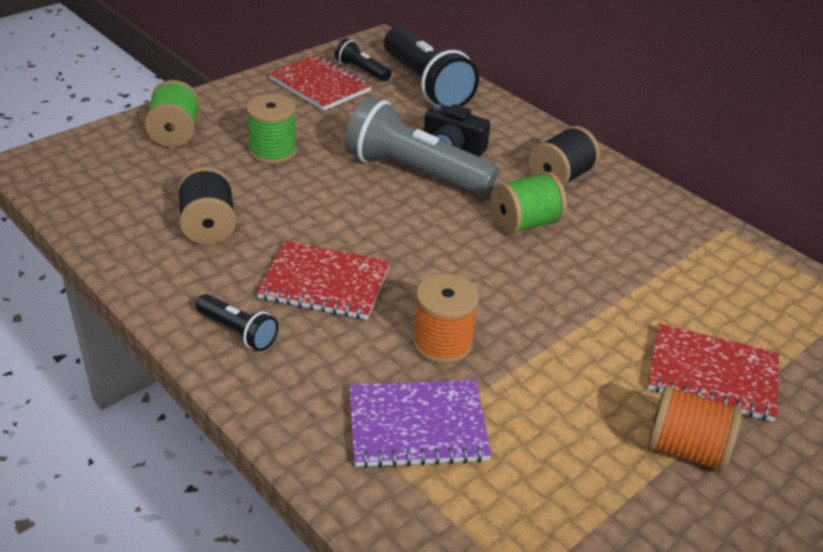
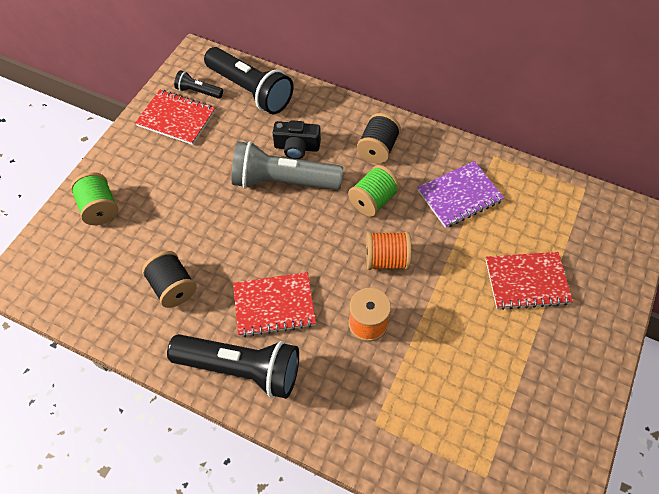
camera: 20 degrees left, 20 degrees up
(238, 332) = (241, 369): black flashlight -> black flashlight, size x2.09
(273, 151) = (178, 199): green spool -> none
(417, 426) = (382, 394): purple notebook -> purple notebook (459, 195)
(685, 450) = (532, 344): orange spool -> orange spool (386, 259)

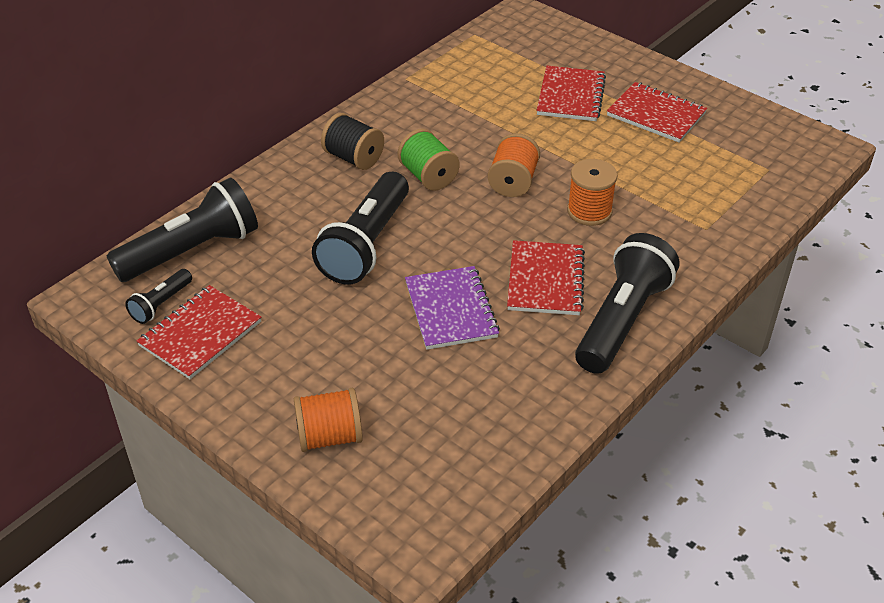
camera: 75 degrees left, 15 degrees down
(99, 208) = (329, 436): green spool -> orange spool
(173, 287) = (492, 368): black spool -> none
(283, 181) = (366, 244): grey flashlight -> black flashlight
(297, 147) = (317, 223): black camera -> none
(459, 195) = (448, 113): purple notebook -> purple notebook (451, 310)
(530, 359) = (656, 114): none -> red notebook

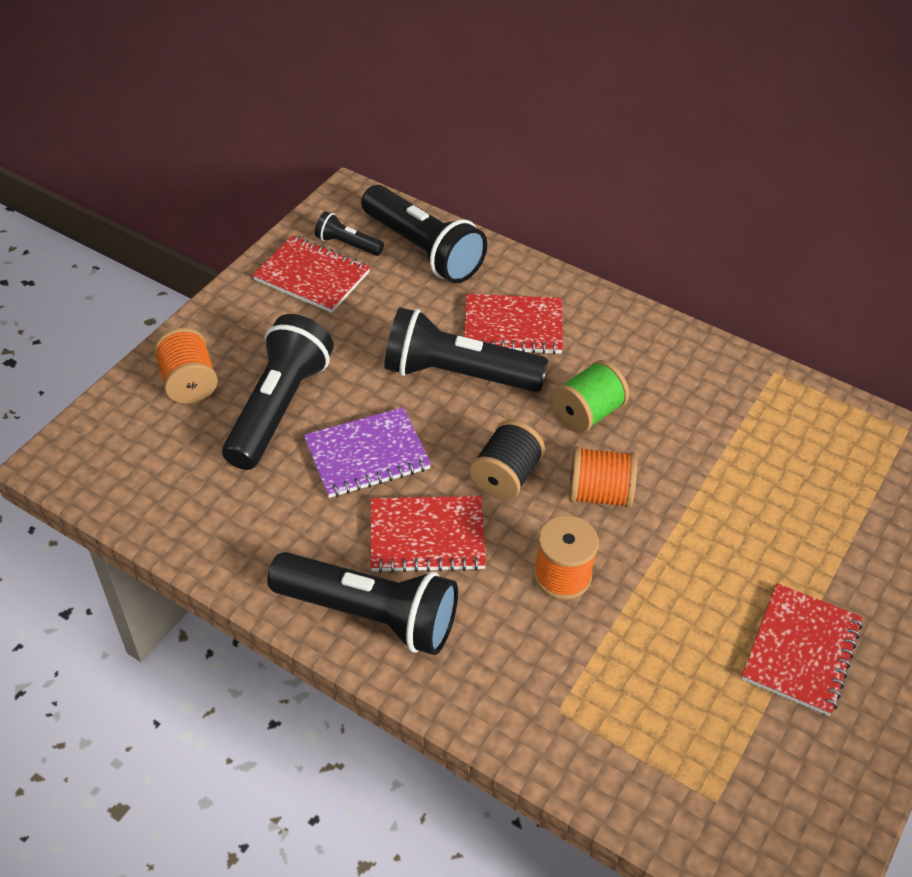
camera: 80 degrees right, 5 degrees up
(353, 158) = (601, 345): black spool -> black spool (506, 476)
(380, 367) = (279, 407): none -> black flashlight
(570, 96) = (806, 545): red notebook -> red notebook (513, 326)

